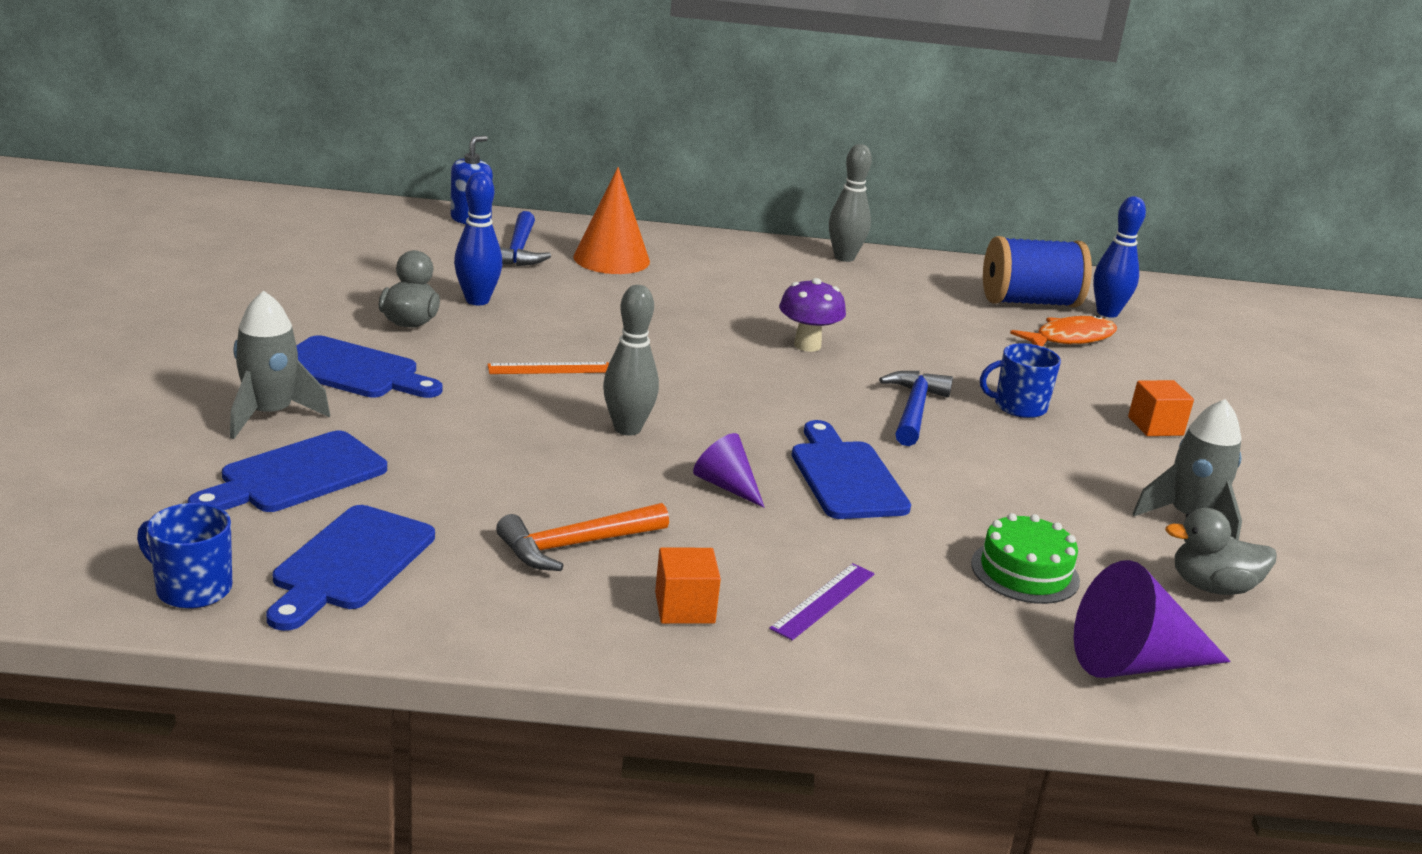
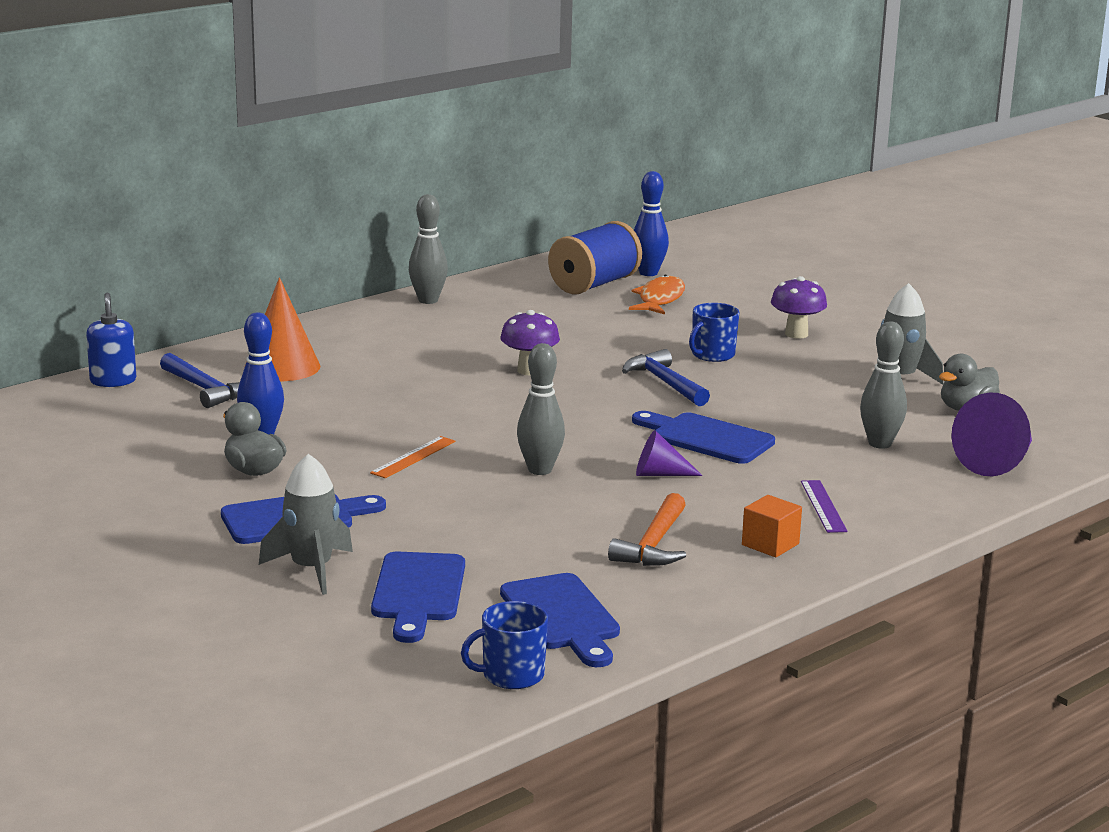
camera: 40 degrees left, 5 degrees down
(1025, 572) = (880, 444): green cake -> grey bowling pin
(1155, 426) = (796, 334): orange cube -> purple mushroom

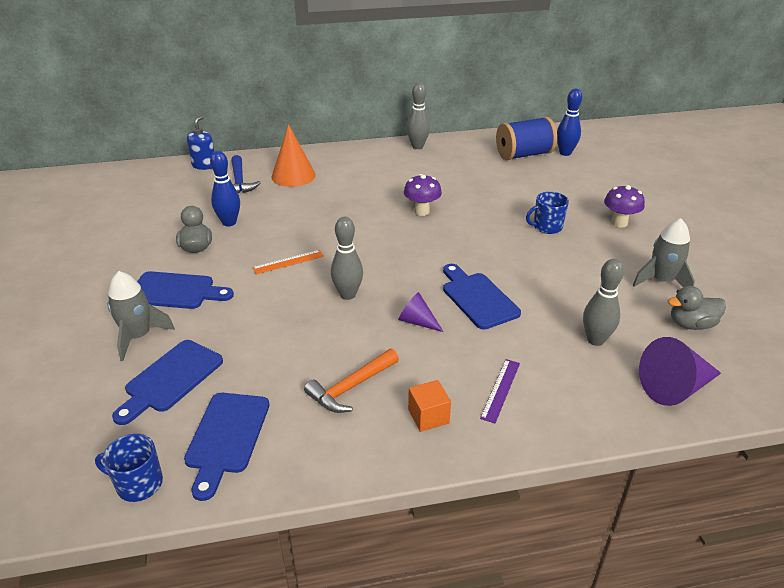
camera: 30 degrees right, 15 degrees up
(660, 299) = (553, 174): orange fish -> none
(665, 383) = (495, 243): blue hammer -> none

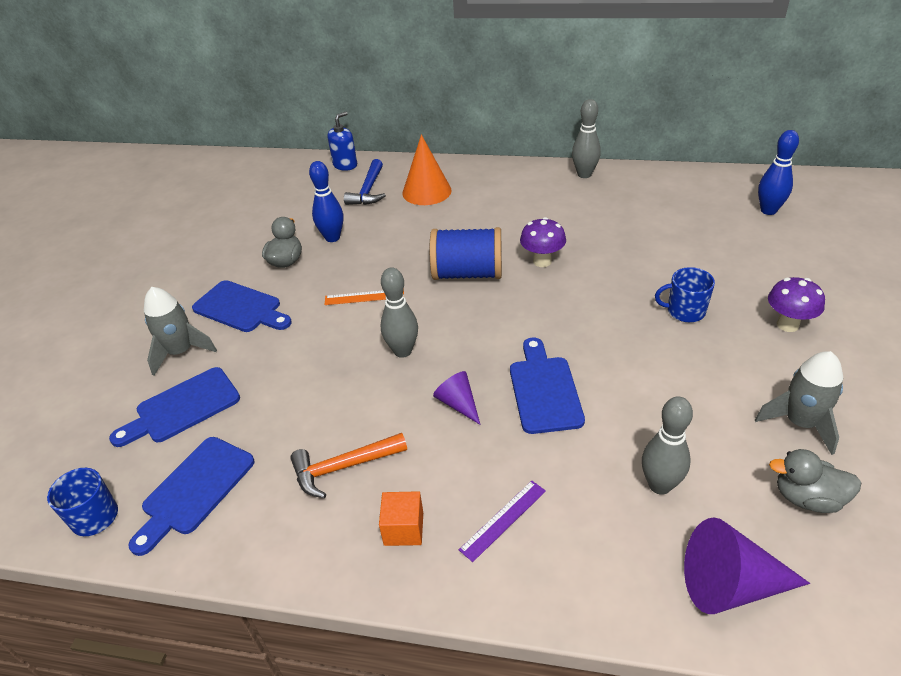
camera: 25 degrees right, 5 degrees up
(523, 155) = (711, 205): blue spool -> blue spool (467, 273)

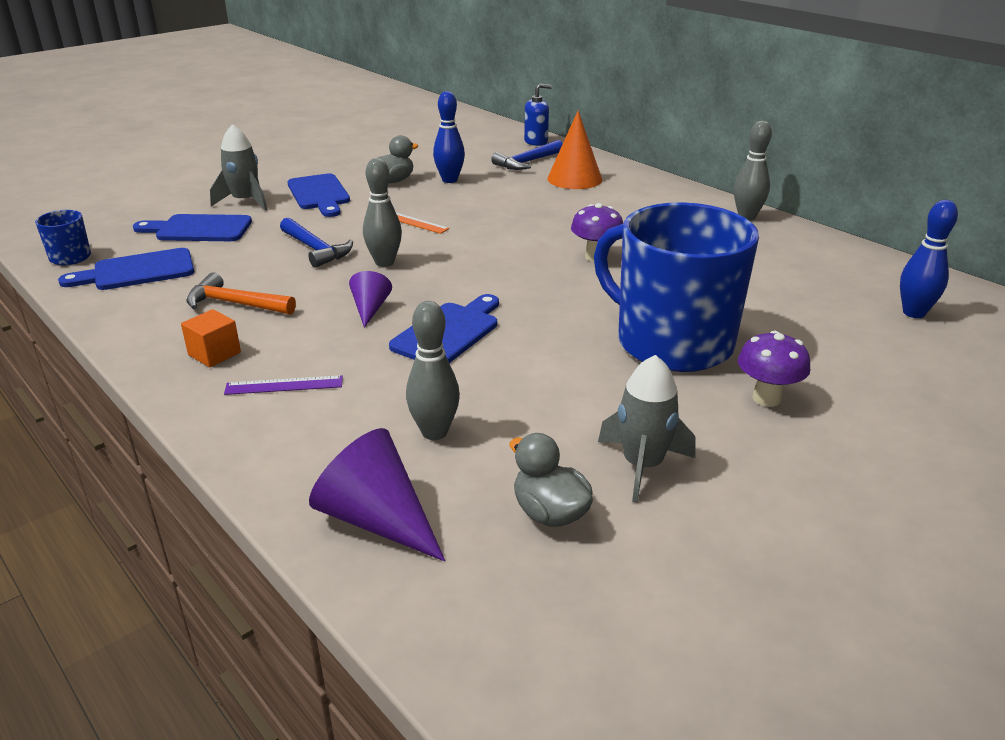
camera: 35 degrees right, 10 degrees down
(326, 370) = (315, 249): none -> blue hammer
(467, 273) = (516, 239): blue spool -> none
(685, 311) = (671, 342): blue mug -> blue mug, size x2.47

